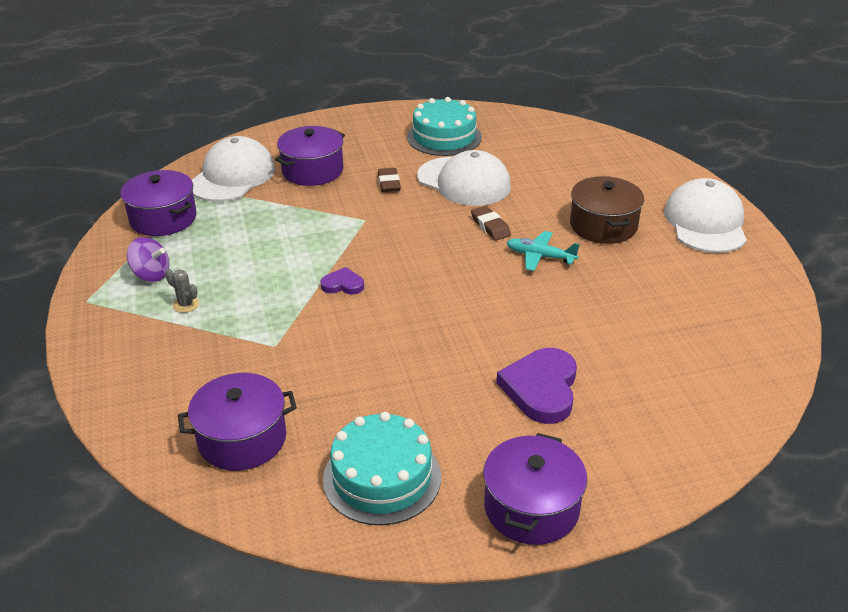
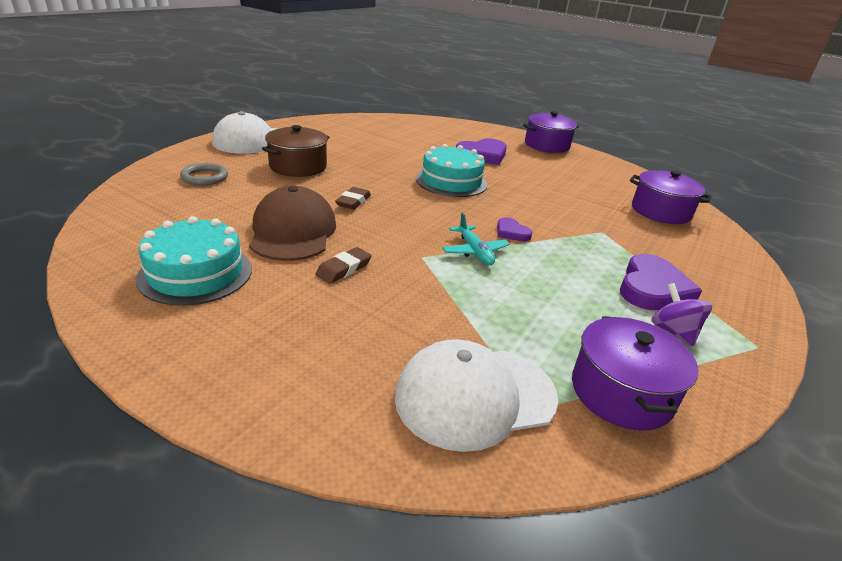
camera: 135 degrees left, 5 degrees down
(186, 305) = (652, 288): grey cactus -> purple heart
(312, 170) = (379, 333): purple pot -> none
(382, 477) = (598, 173): turquoise cake -> turquoise cake (451, 181)
(464, 182) = (293, 231): white cap -> brown cap
(540, 256) = (367, 177): turquoise plane -> turquoise plane (474, 252)
(609, 172) = (205, 177): none -> grey ring

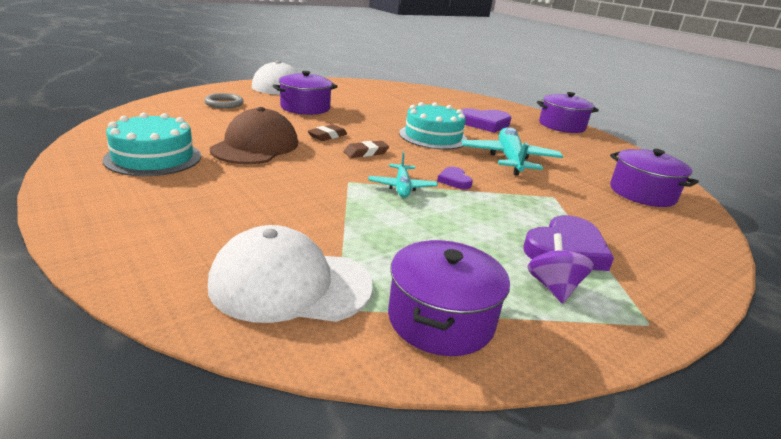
camera: 20 degrees right, 5 degrees down
(298, 166) = (305, 107): brown pot -> purple pot
(343, 269) = (270, 176): brown eraser -> brown eraser (366, 153)
(536, 196) = (509, 159): none -> turquoise plane

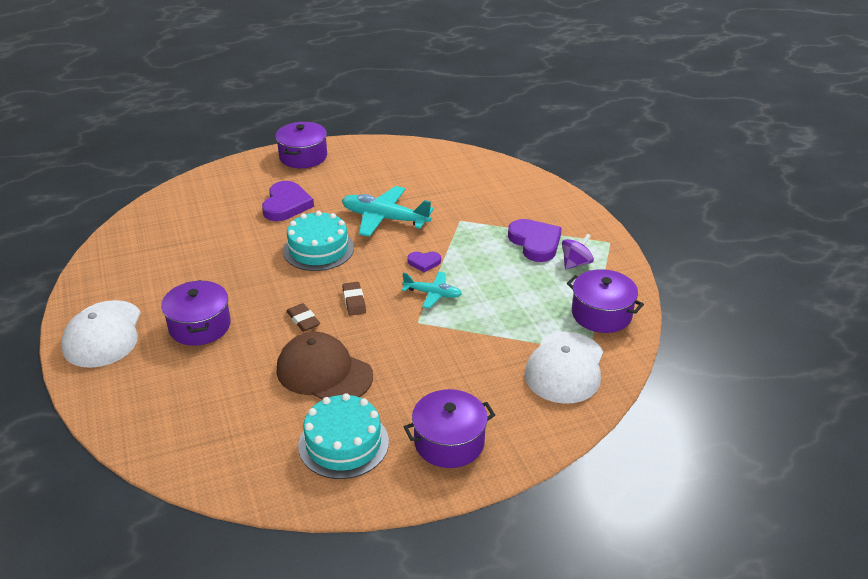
camera: 70 degrees left, 10 degrees up
(224, 103) = (166, 394): grey ring -> none
(553, 287) = (576, 263): purple spinning top -> purple spinning top turned 120 degrees clockwise
(642, 193) = (460, 175): purple pot -> purple pot (449, 442)

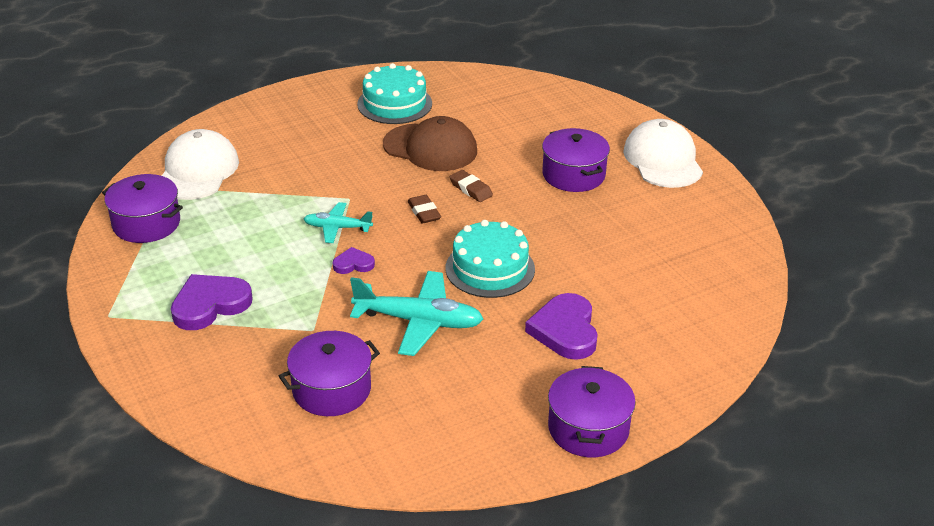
camera: 170 degrees right, 0 degrees up
(449, 442) = (307, 111): purple pot -> purple pot (331, 389)
(535, 243) = (210, 305): purple heart -> purple heart turned 90 degrees clockwise
(576, 263) = (161, 281): purple spinning top -> none

